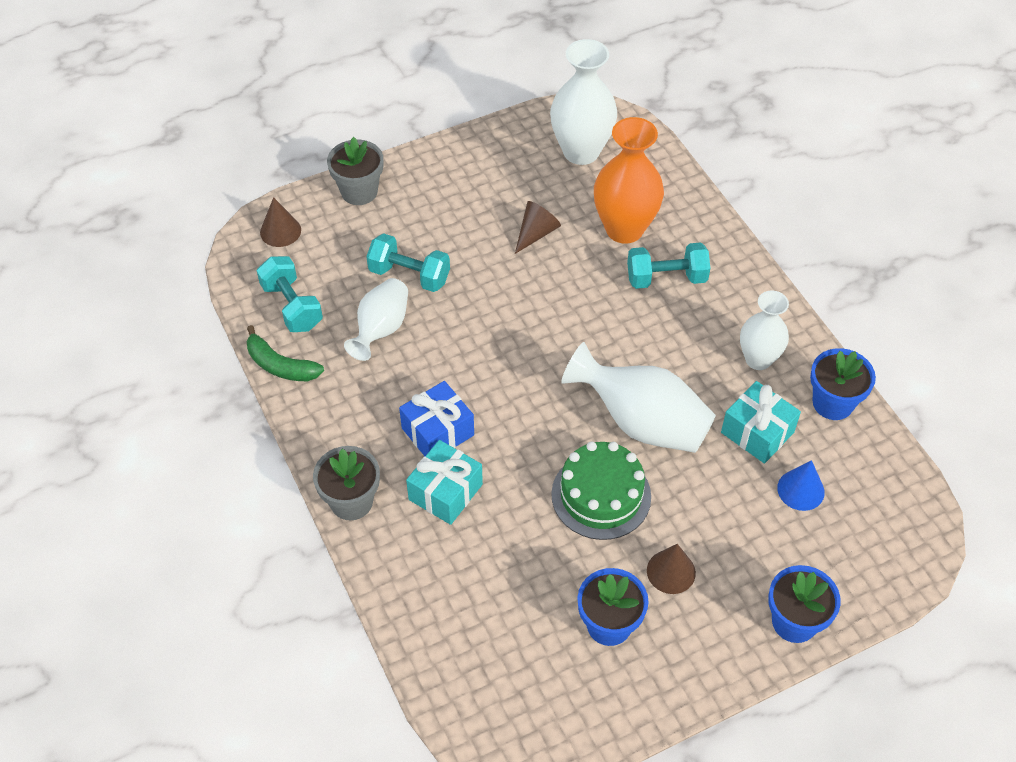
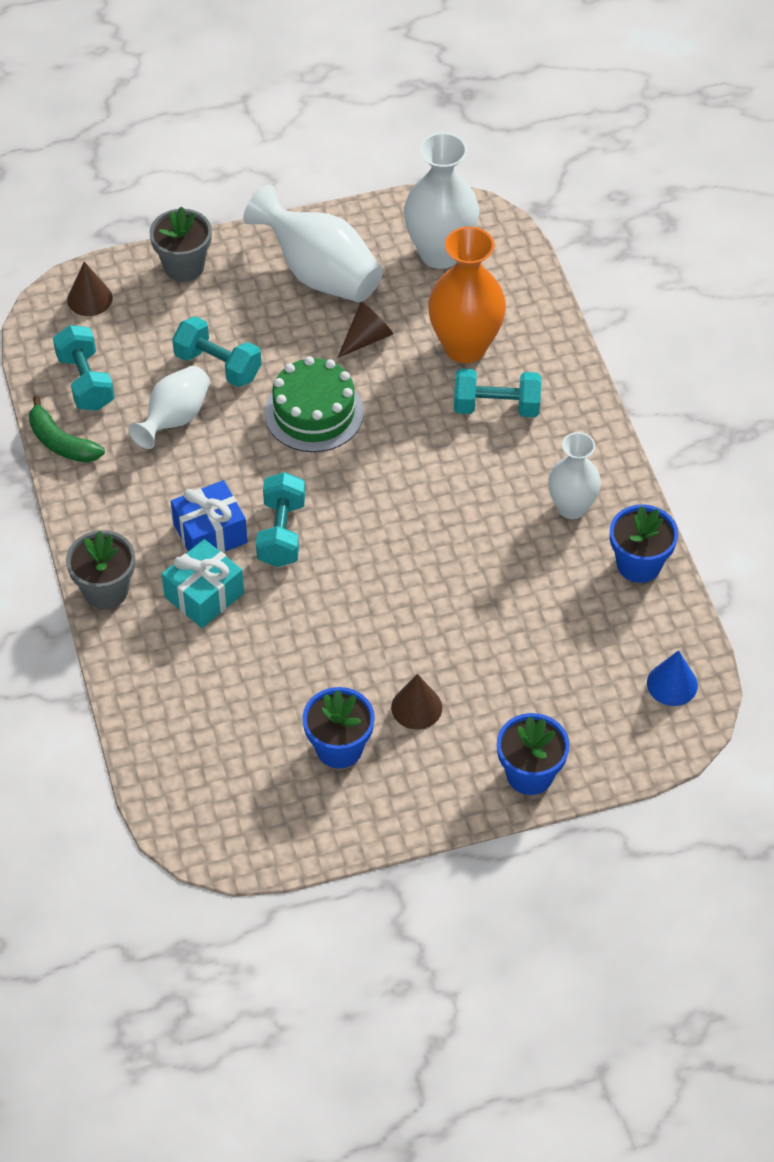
camera: 10 degrees right, 0 degrees up
(503, 421) = (281, 533): none -> turquoise dumbbell
(601, 495) = (364, 622): green cake -> green cake (314, 413)
(641, 422) = (427, 555): white vase -> white vase (319, 273)
(757, 432) = (548, 583): turquoise gift -> none
(800, 490) = (576, 647): blue cone -> blue cone (672, 684)

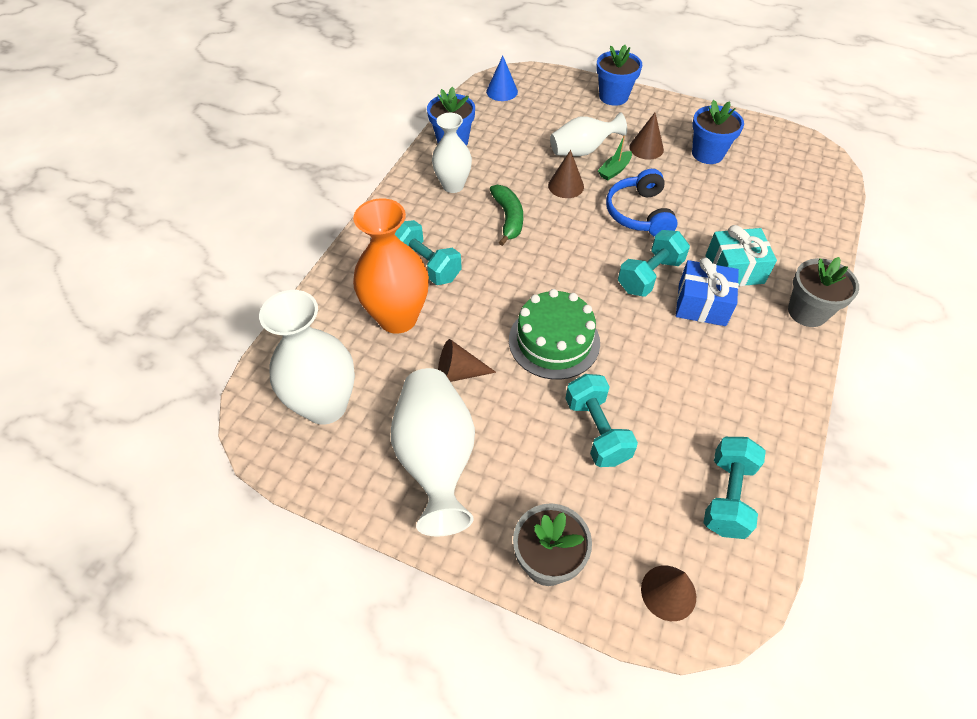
camera: 140 degrees left, 0 degrees up
(61, 442) = (783, 450): green banana -> green banana (508, 218)
(175, 419) = (668, 407): white vase -> white vase (582, 151)
(349, 602) = (639, 213): none -> blue headphones
(424, 646) = (614, 170): none -> green boat
(457, 587) = (566, 186): none -> brown cone

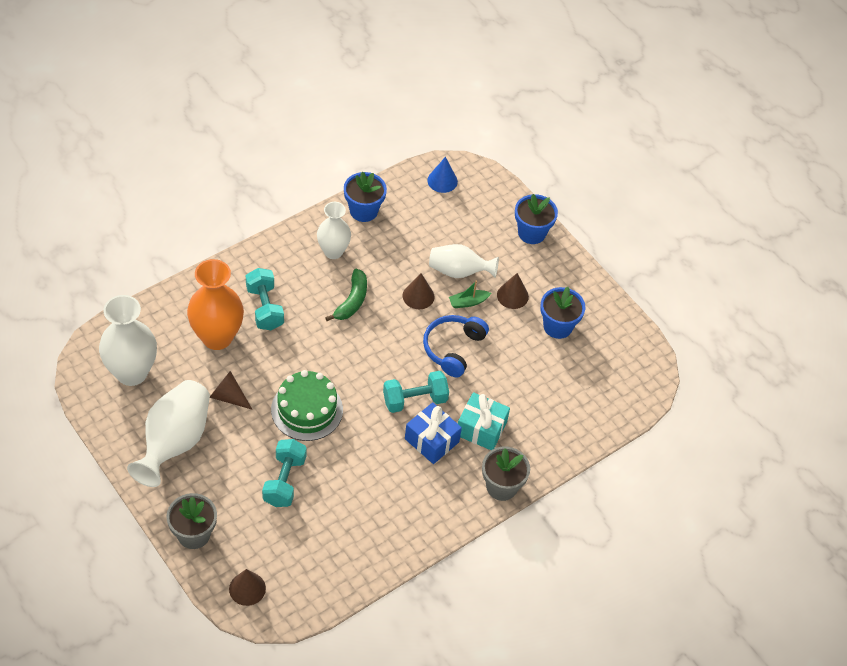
camera: 25 degrees right, 0 degrees up
(727, 496) = (329, 562): turquoise dumbbell -> none

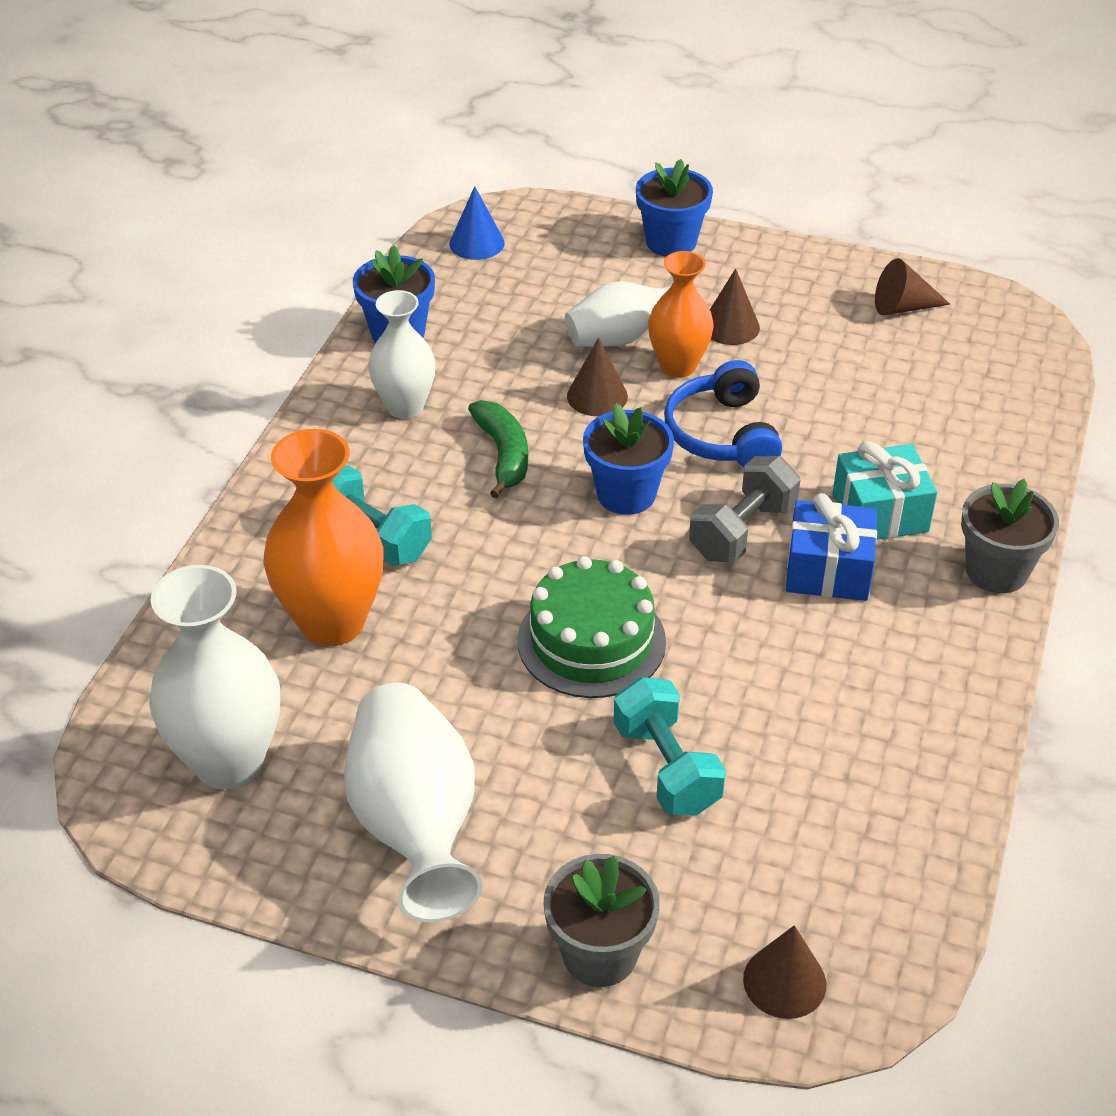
camera: 30 degrees left, 10 degrees down
(228, 396) = (440, 698): brown cone -> brown cone (903, 307)
(415, 400) = (742, 531): turquoise dumbbell -> grey dumbbell
(468, 302) = (678, 366): green boat -> orange vase
(557, 326) = (833, 330): blue flower pot -> blue flower pot (626, 494)

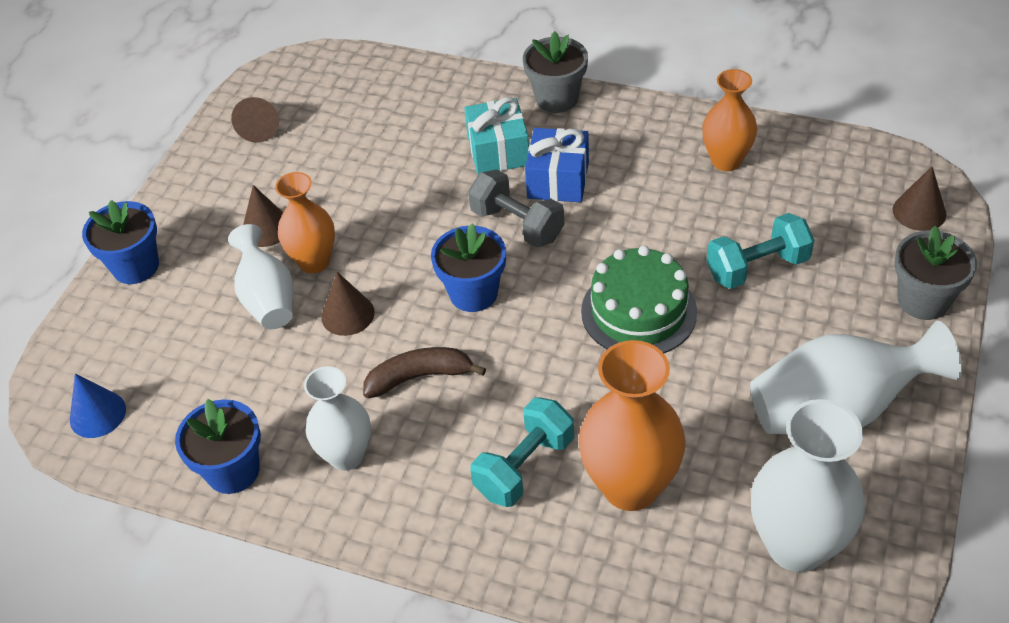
camera: 85 degrees left, 5 degrees up
(503, 454) = (419, 377): green banana -> brown banana
(722, 434) = (404, 235): blue headphones -> none
(882, 751) = (726, 161): none -> orange vase

